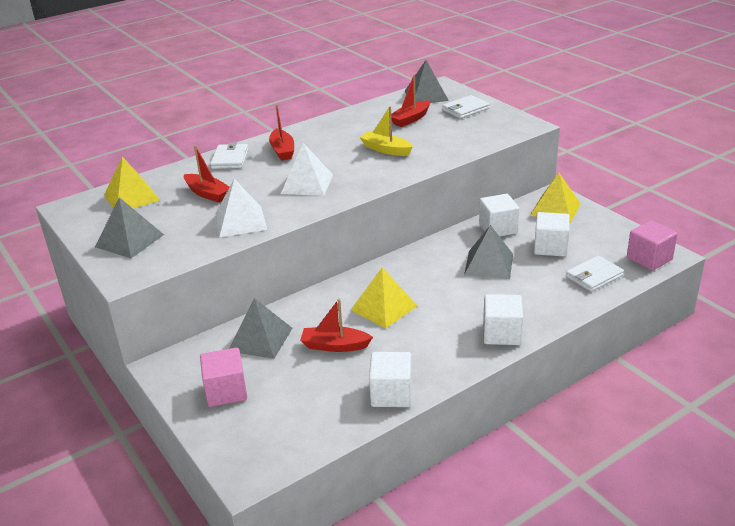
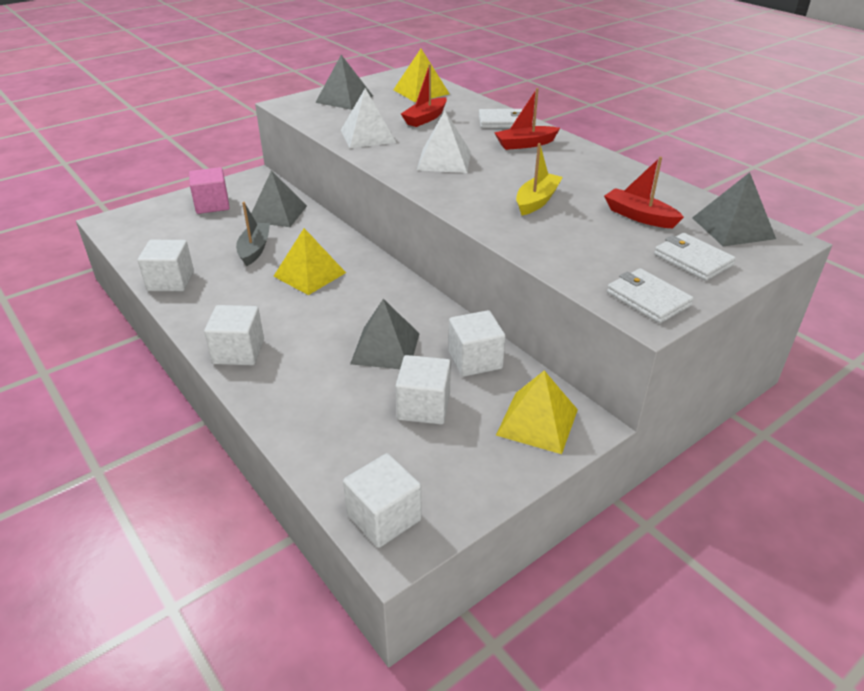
camera: 85 degrees right, 5 degrees up
(335, 346) = (254, 249): red boat -> grey boat
(594, 276) = (343, 444): white wallet -> white wallet (648, 299)
(649, 259) = (384, 517): pink cube -> white cube

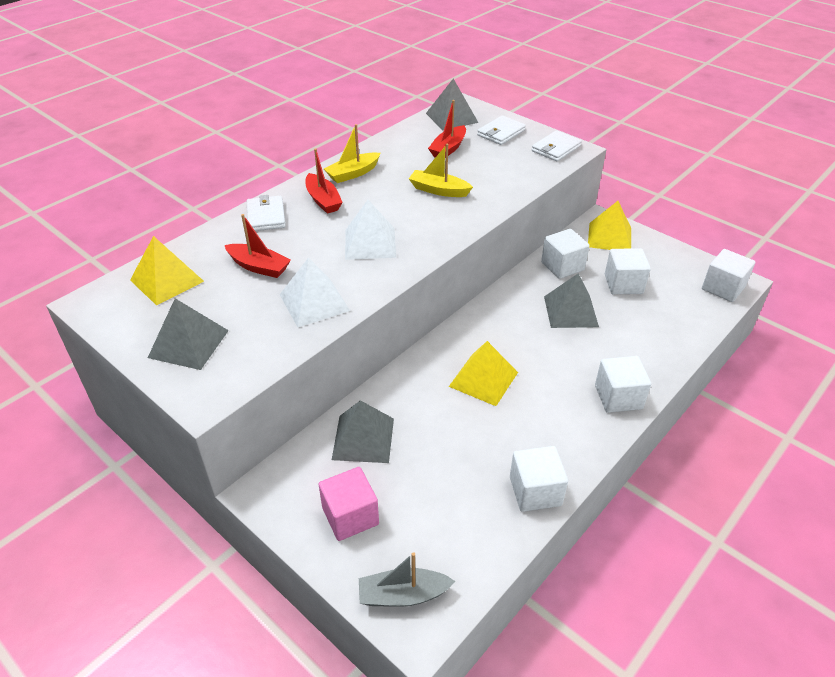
camera: 100 degrees left, 5 degrees up
(254, 249) = (450, 436): grey boat -> grey boat (403, 595)
(577, 159) = (353, 173): none -> yellow boat

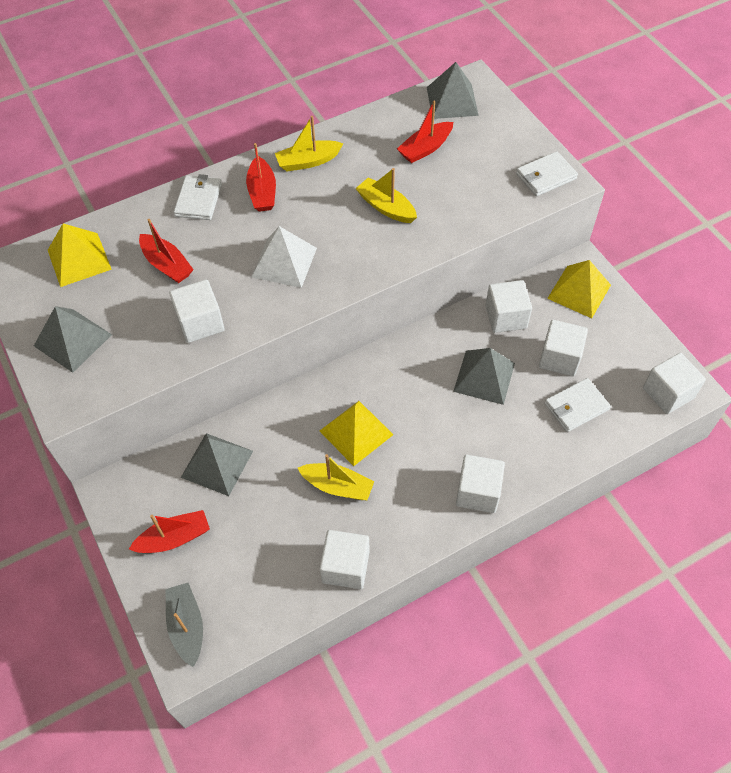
camera: 20 degrees right, 15 degrees up
(314, 302) = (200, 323): white pyramid -> white cube
(350, 516) = (174, 538): pink cube -> red boat
(403, 595) = (187, 626): grey boat -> grey boat turned 60 degrees clockwise
(490, 426) = (337, 486): none -> yellow boat
(501, 133) = (496, 137): white wallet -> white wallet (576, 406)

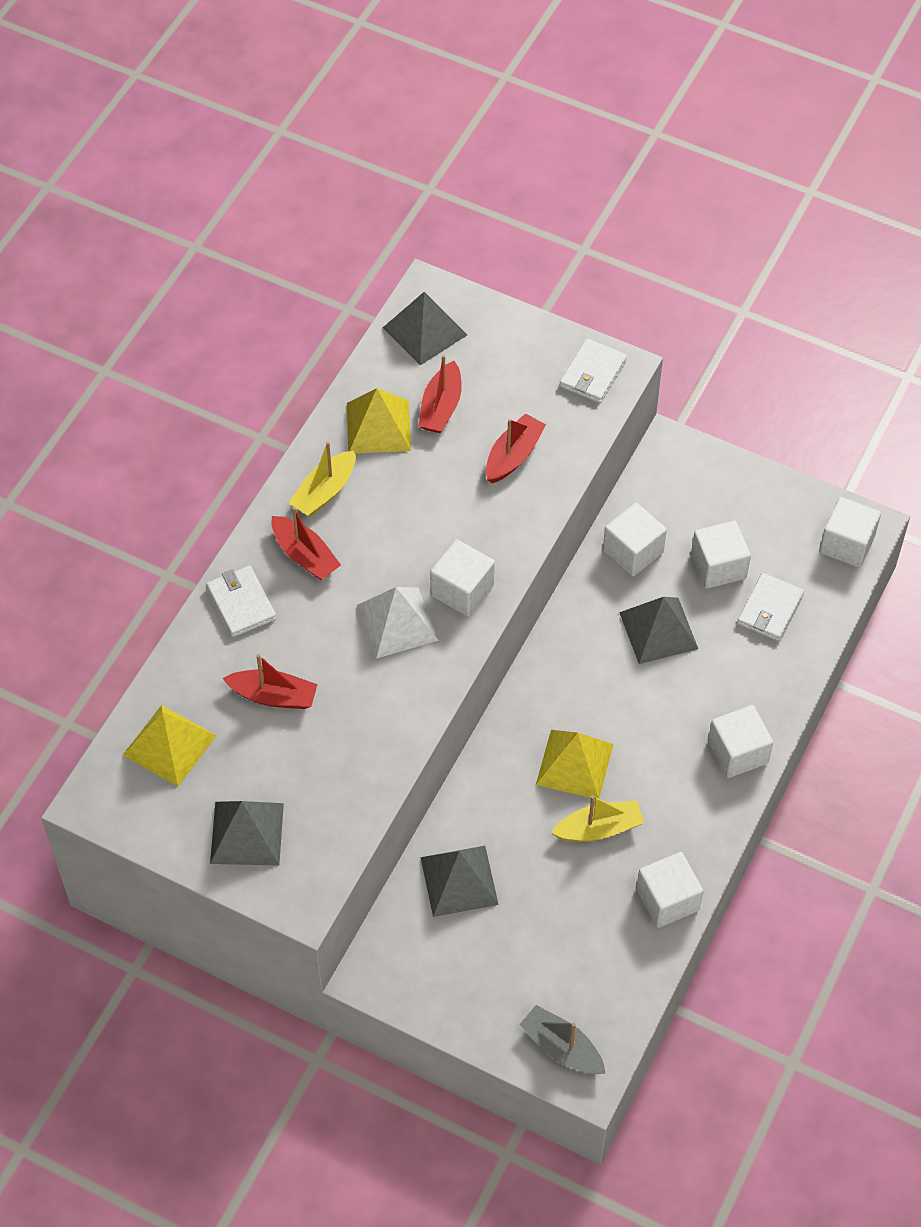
camera: 35 degrees left, 0 degrees up
(174, 538) = (479, 978): red boat -> red boat (513, 456)
(200, 323) = (366, 737): white cube -> white cube (462, 590)
(386, 207) = (454, 500): yellow boat -> none
(579, 291) = (687, 480): yellow pyramid -> yellow pyramid (378, 426)

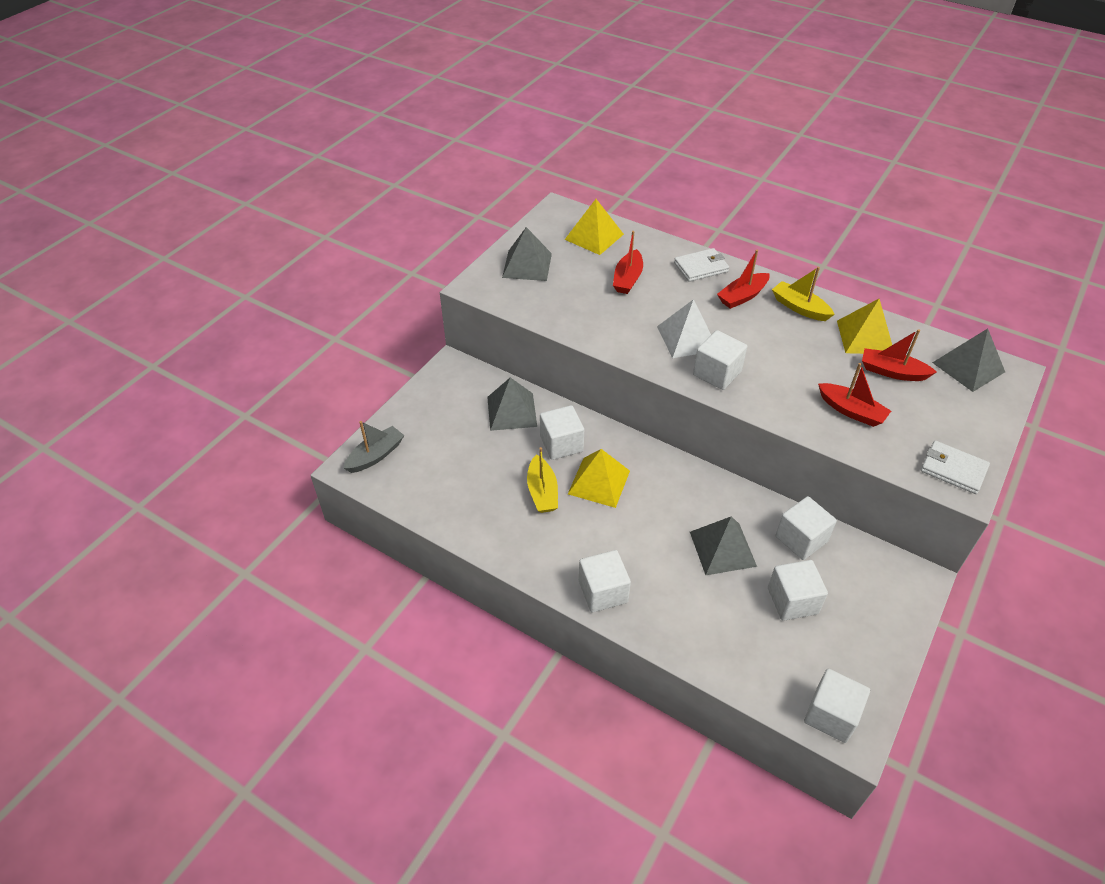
camera: 95 degrees right, 10 degrees down
(667, 900) = (476, 528): white cube -> white cube (561, 444)
(770, 609) = (749, 636): white wallet -> none

